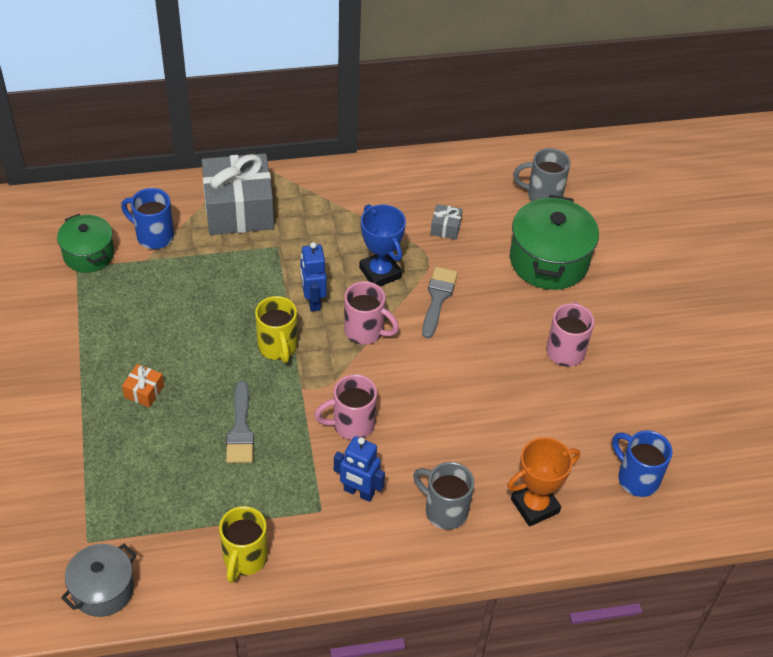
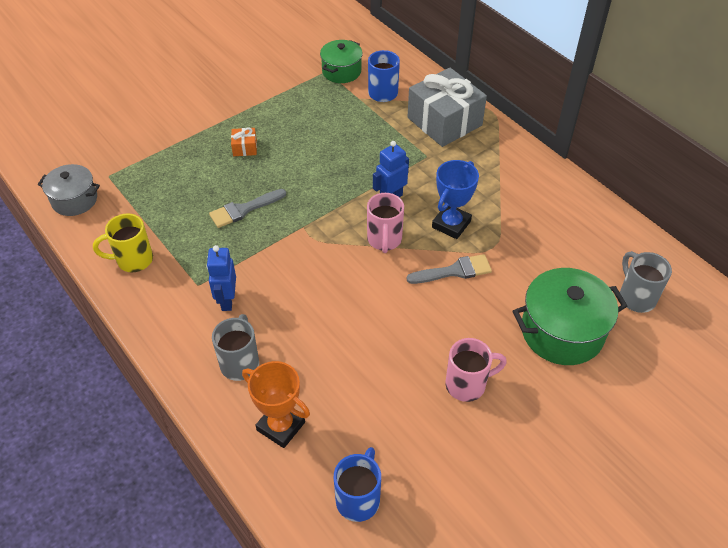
camera: 65 degrees right, 0 degrees up
(278, 347) = (331, 197): yellow mug -> none
(351, 424) = (288, 270): pink mug -> none
(445, 228) = (535, 245): grey gift -> none

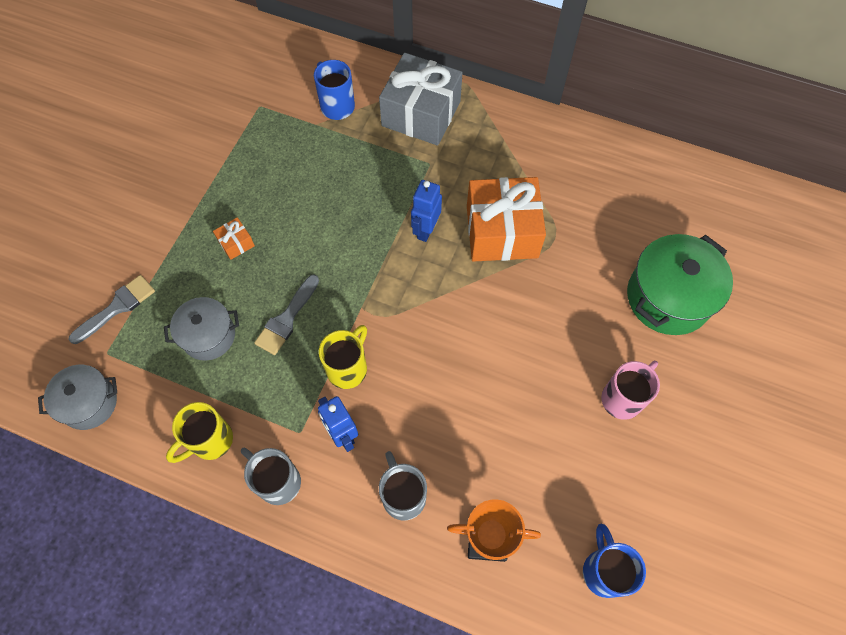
camera: 30 degrees left, 15 degrees up
(182, 196) = (208, 336): none -> grey pot
(263, 260) = (348, 368): none -> yellow mug
(341, 71) = (276, 98): green pot -> none
(384, 240) = (451, 282): pink mug -> none
(451, 224) = (502, 232): blue trophy -> orange gift
(454, 271) = (537, 283): grey brush -> grey brush (117, 307)
(636, 297) = (707, 227): grey mug -> grey mug (277, 481)

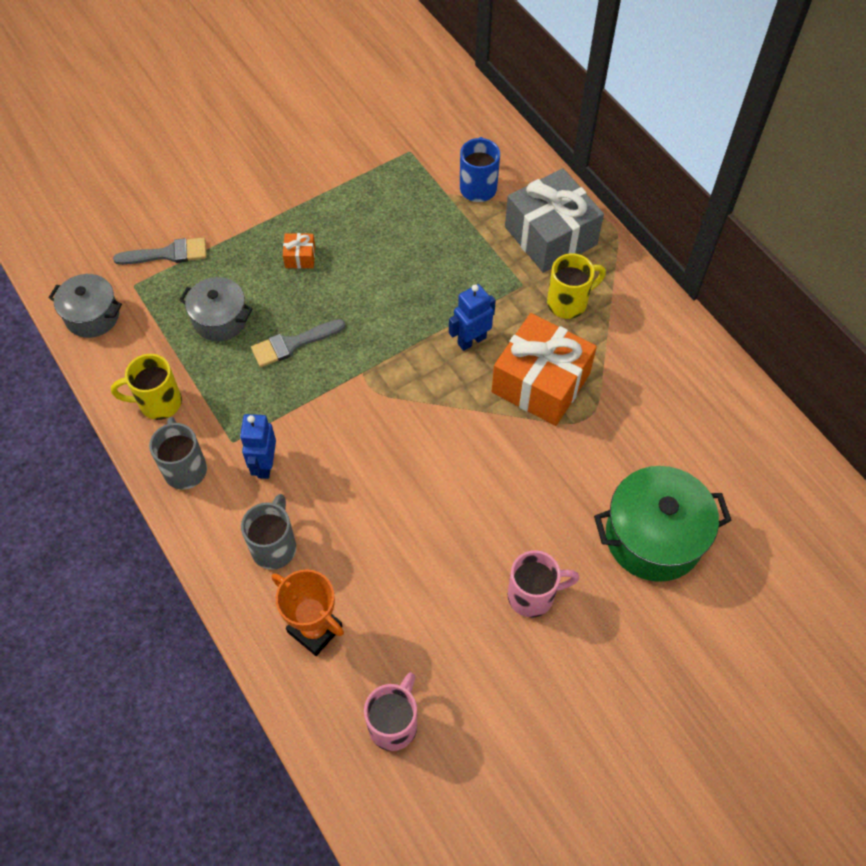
camera: 35 degrees right, 5 degrees down
(348, 368) = (311, 415): yellow mug -> yellow mug (568, 302)
(604, 570) = (394, 724): blue mug -> pink mug

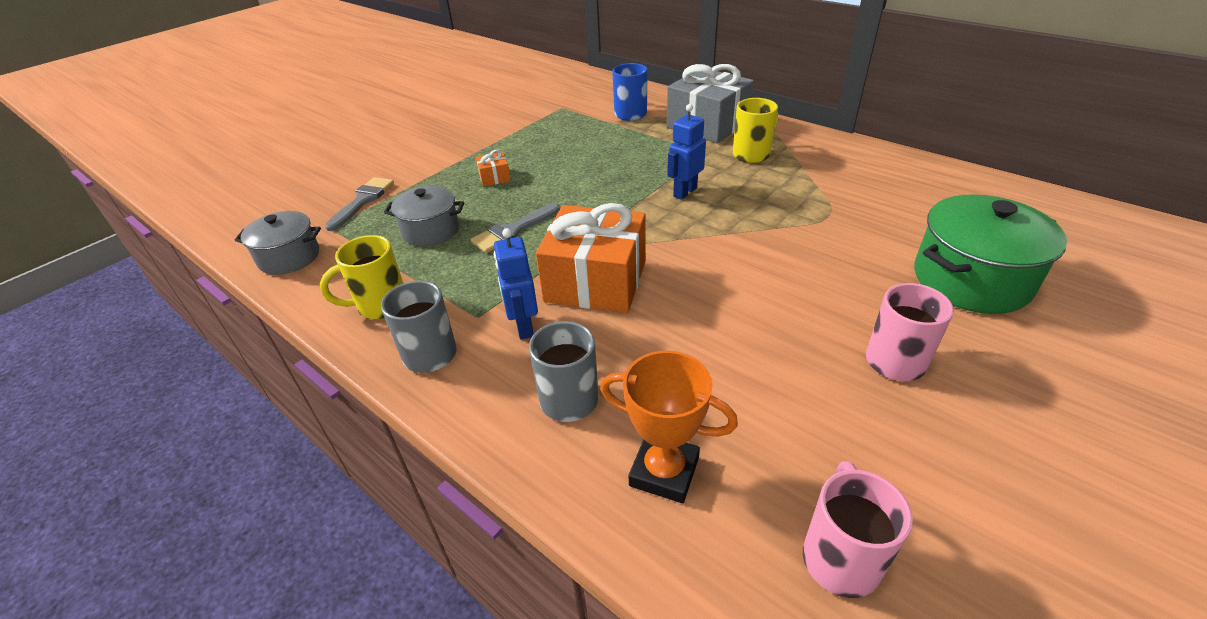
camera: 15 degrees left, 20 degrees down
(168, 254) = (362, 201): grey brush -> grey brush turned 45 degrees counterclockwise
(540, 383) = (768, 203): orange gift -> orange gift (595, 281)

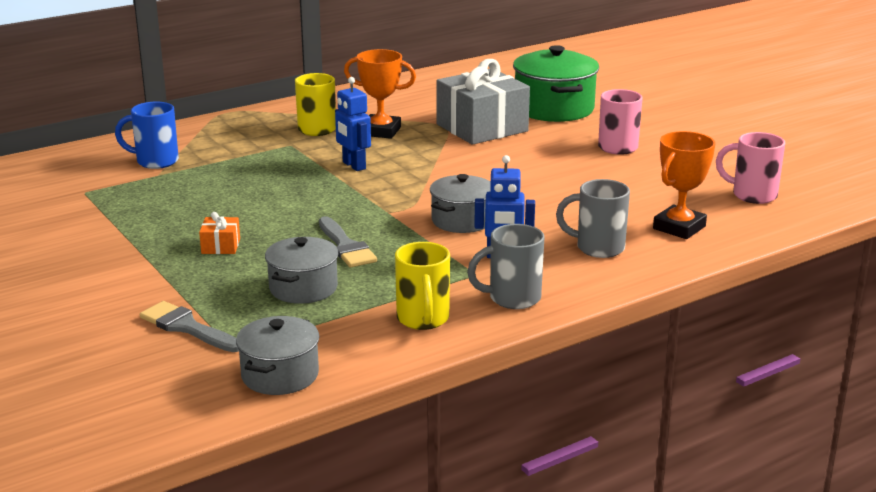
camera: 75 degrees left, 15 degrees down
(595, 281) = (462, 220): orange gift -> grey pot
(707, 125) = (233, 134): grey gift -> grey gift (482, 128)
(778, 185) = (381, 131): none -> orange trophy

